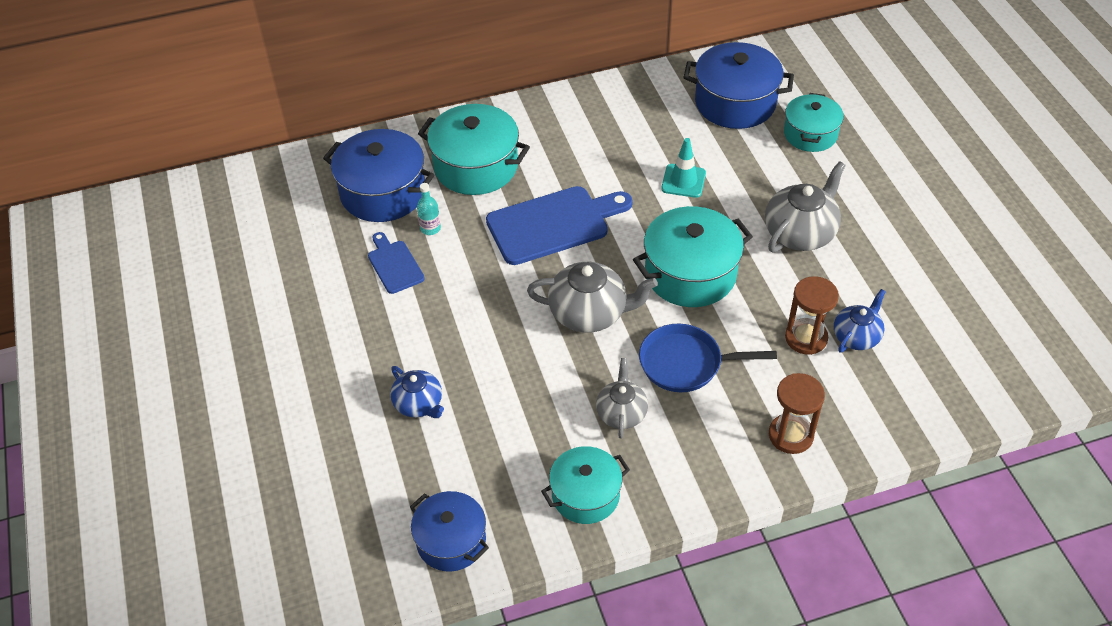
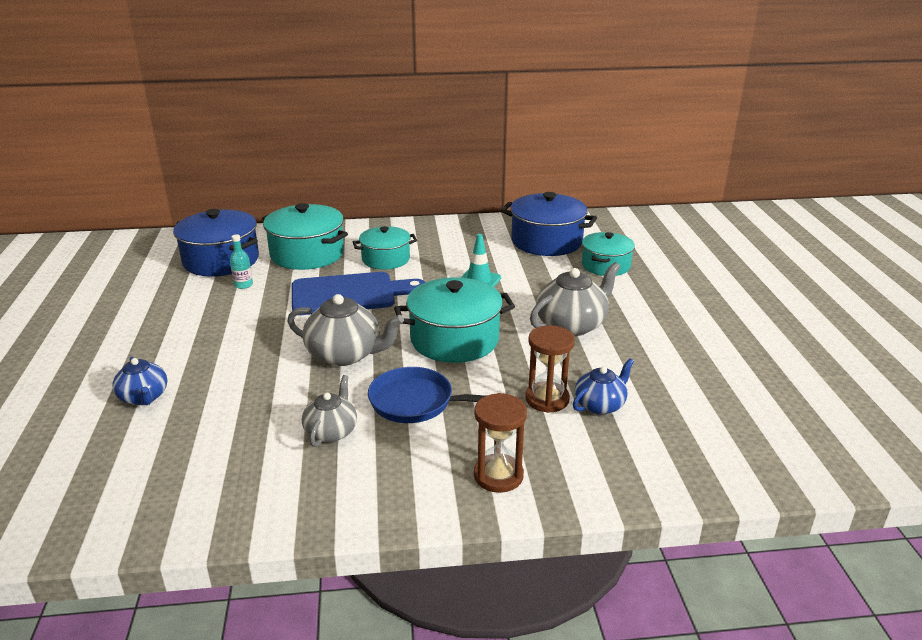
camera: 10 degrees right, 20 degrees down
(394, 265) = (196, 303): blue cutting board -> none
(451, 541) = (89, 512): blue pot -> none
(585, 495) = (253, 494): turquoise pot -> turquoise pot (386, 259)

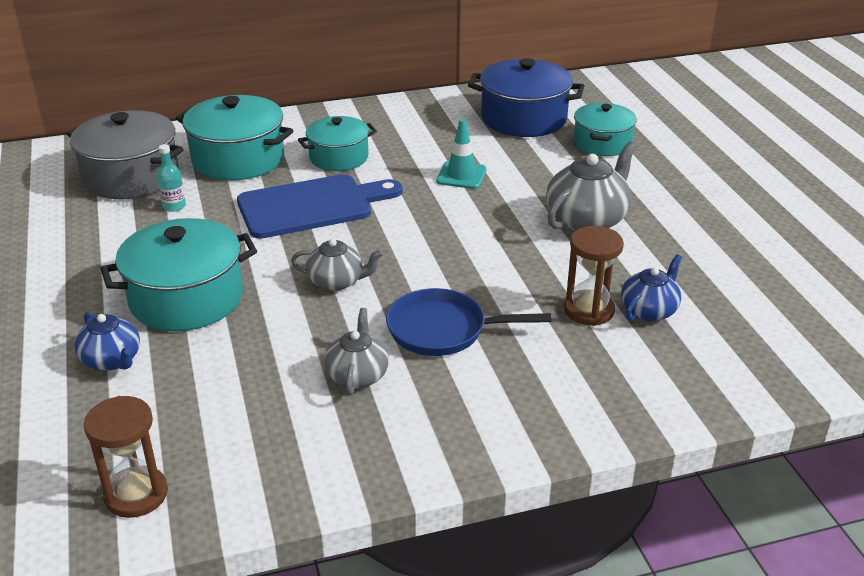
camera: 10 degrees left, 5 degrees up
(221, 260) = (131, 177): blue pot -> grey pot
(345, 354) = (337, 282): grey teapot -> grey teapot, size x0.62
(454, 339) = (459, 250): turquoise pot -> turquoise pot (186, 299)
(498, 475) = (565, 403): brown hourglass -> brown hourglass (136, 494)

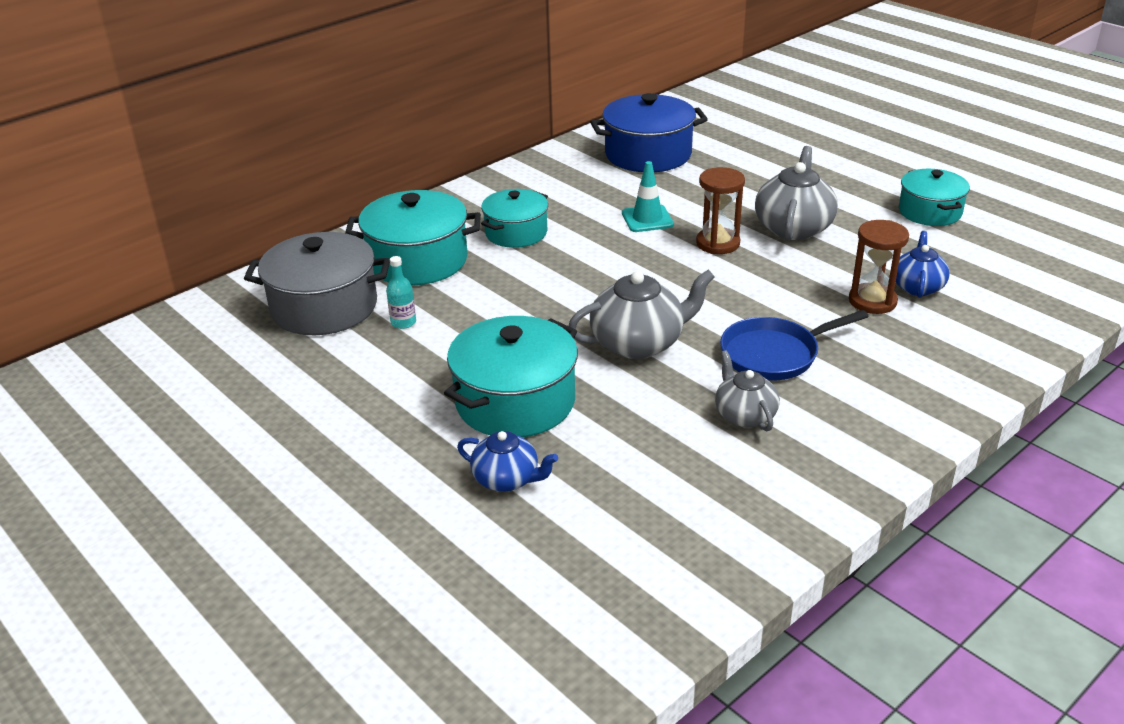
camera: 25 degrees left, 0 degrees up
(136, 494) = (665, 582): brown hourglass -> brown hourglass (718, 243)
(311, 206) = (540, 284): blue cutting board -> none
(337, 282) = (638, 343): grey teapot -> grey teapot, size x1.61
(602, 143) = (738, 159): turquoise pot -> turquoise pot (930, 212)

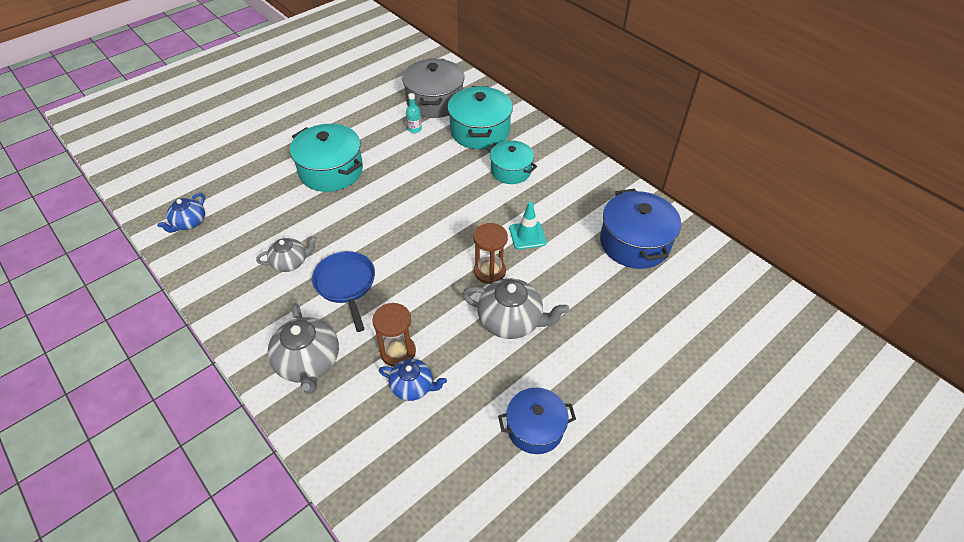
camera: 90 degrees right, 15 degrees up
(507, 479) = (271, 168): blue teapot -> blue teapot (189, 223)
(638, 343) = (373, 221): grey teapot -> grey teapot (308, 362)
(930, 212) = (535, 428): turquoise pot -> blue pot

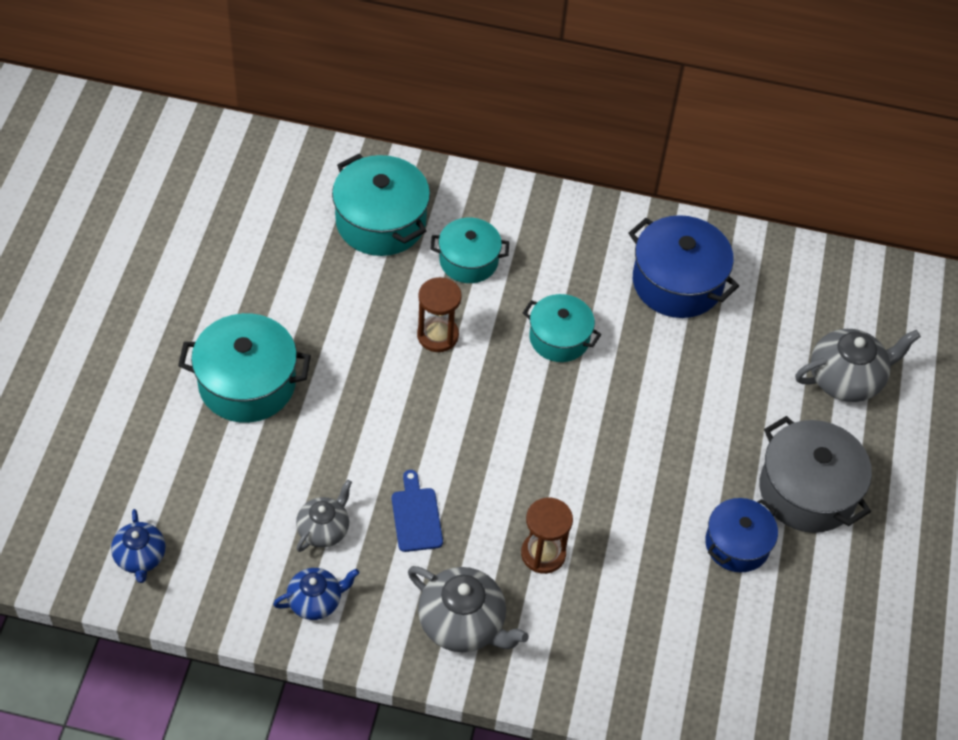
camera: 40 degrees left, 5 degrees up
(346, 285) = (416, 516): blue pan -> blue cutting board
(413, 386) = (591, 579): blue teapot -> blue teapot (315, 601)
(414, 129) = (294, 263): turquoise bottle -> none
(434, 101) = (280, 205): grey pot -> grey pot (807, 491)
(489, 271) = (556, 406): brown hourglass -> brown hourglass (437, 335)
(511, 321) = (626, 450): grey teapot -> grey teapot (846, 379)
(527, 235) = (559, 338): turquoise traffic cone -> turquoise pot

